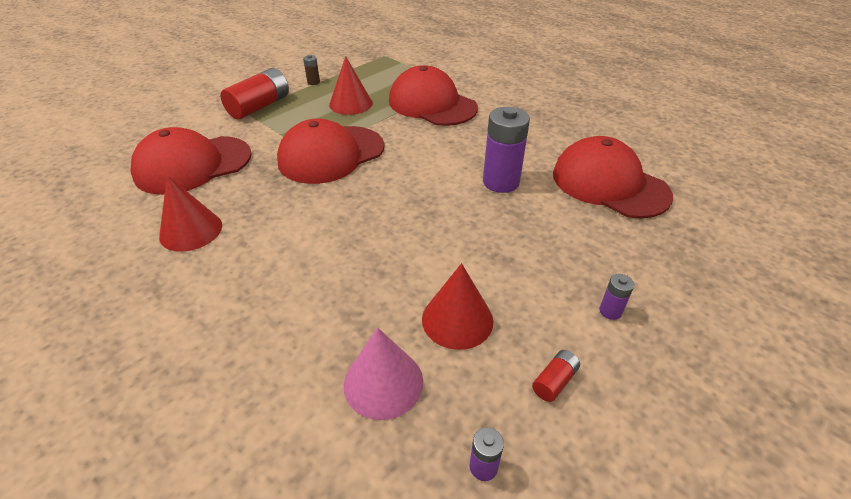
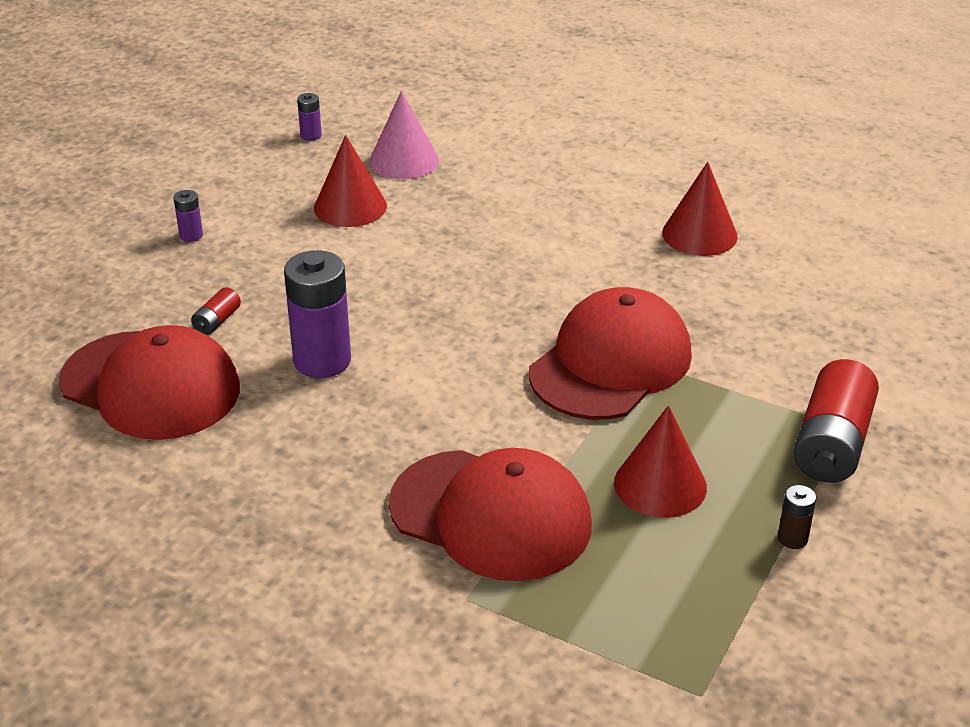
camera: 165 degrees right, 5 degrees down
(193, 165) = (803, 311): red cap -> none
(554, 381) = (254, 182): red battery -> red battery (217, 321)

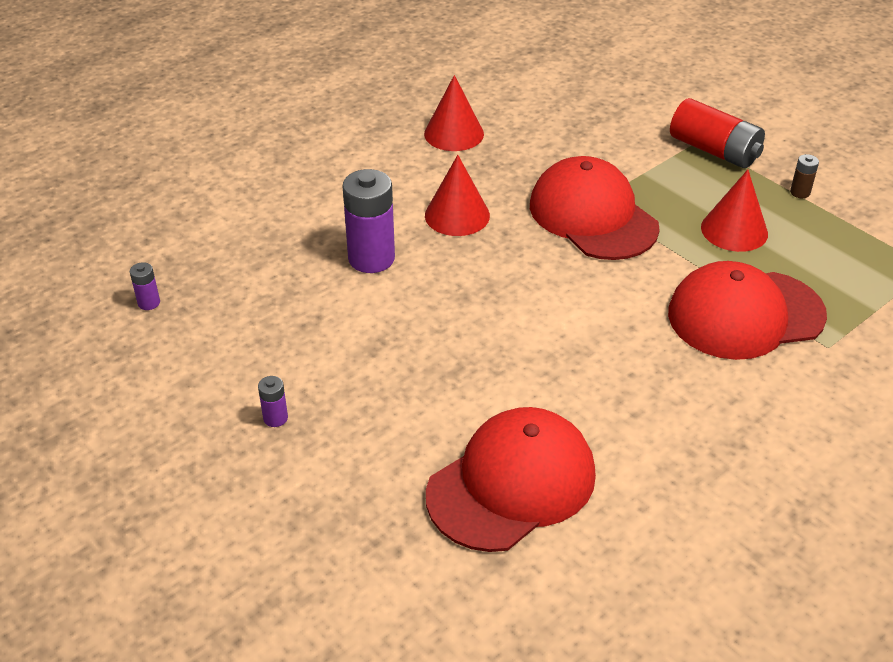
camera: 70 degrees left, 5 degrees up
(217, 321) = (432, 422): red battery -> none
(322, 361) = (523, 365): purple battery -> purple battery (371, 258)
(350, 206) = (295, 302): red cone -> red cone (457, 215)
(404, 160) = (240, 254): pink cone -> none
(491, 515) = (745, 315): red cap -> red cap turned 150 degrees counterclockwise

